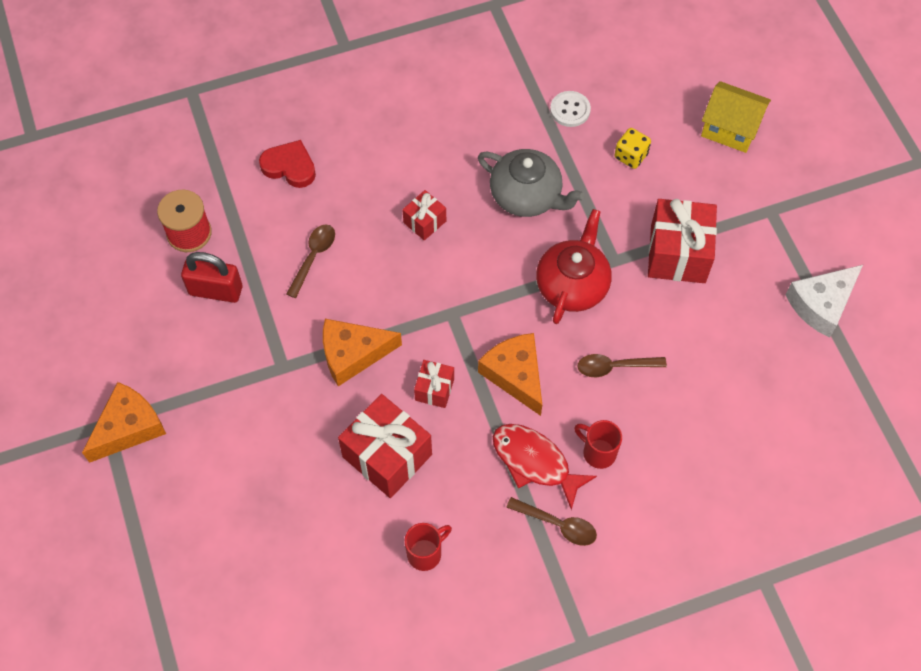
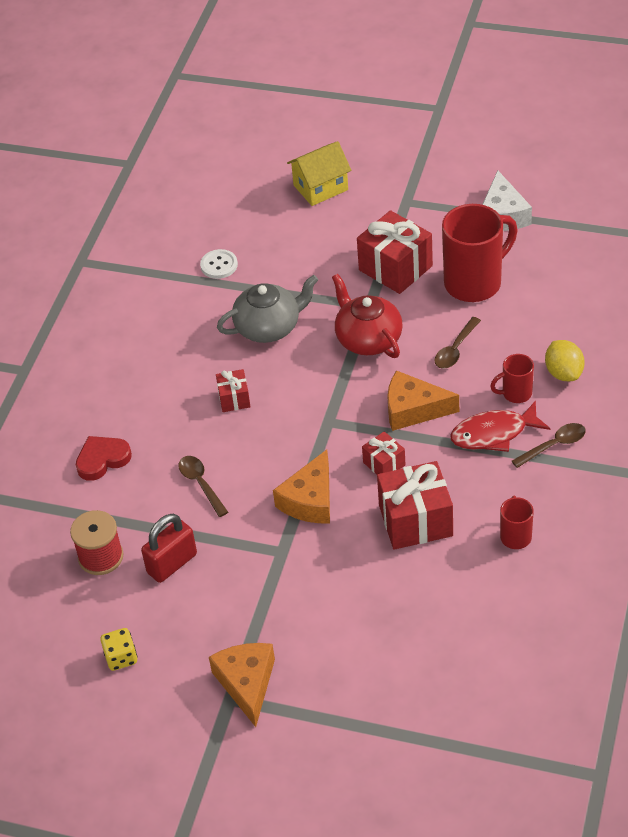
camera: 50 degrees left, 15 degrees down
(631, 156) = (291, 252): yellow dice -> yellow dice (121, 657)
(655, 481) = (563, 373): none -> yellow lemon
(712, 333) = (475, 282): none -> red mug

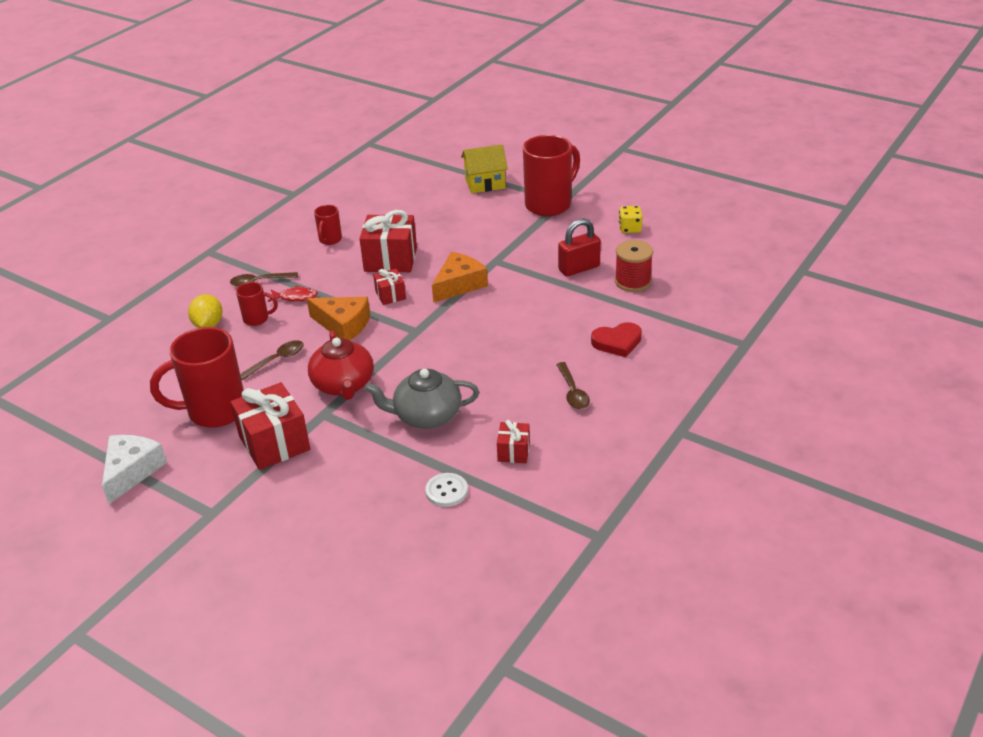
camera: 165 degrees left, 10 degrees down
(200, 484) = (539, 310): brown spoon -> brown spoon (573, 392)
(234, 399) = (486, 363): red gift -> red gift (513, 452)
(246, 683) = (549, 204): orange cheese -> red mug
(320, 187) = (288, 557): yellow house -> yellow house (485, 183)
(493, 434) = (296, 297): red fish -> red fish, size x0.61

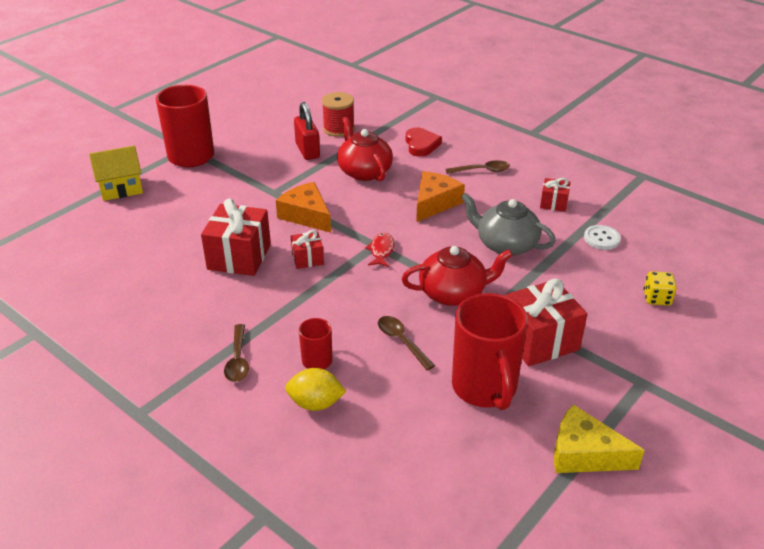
camera: 85 degrees left, 0 degrees up
(131, 471) = (584, 454): white cheese -> yellow cheese
(296, 297) = (284, 328): red fish -> red fish (381, 251)
(330, 240) = (173, 301): red mug -> none
(343, 325) = (350, 292): orange cheese -> orange cheese (434, 203)
(426, 416) = (505, 244): grey teapot -> grey teapot turned 120 degrees clockwise
(485, 183) = (121, 188): yellow house -> yellow house turned 75 degrees clockwise
(548, 309) = (364, 171): none -> red teapot
(630, 228) = (257, 121): yellow dice -> yellow dice (657, 298)

